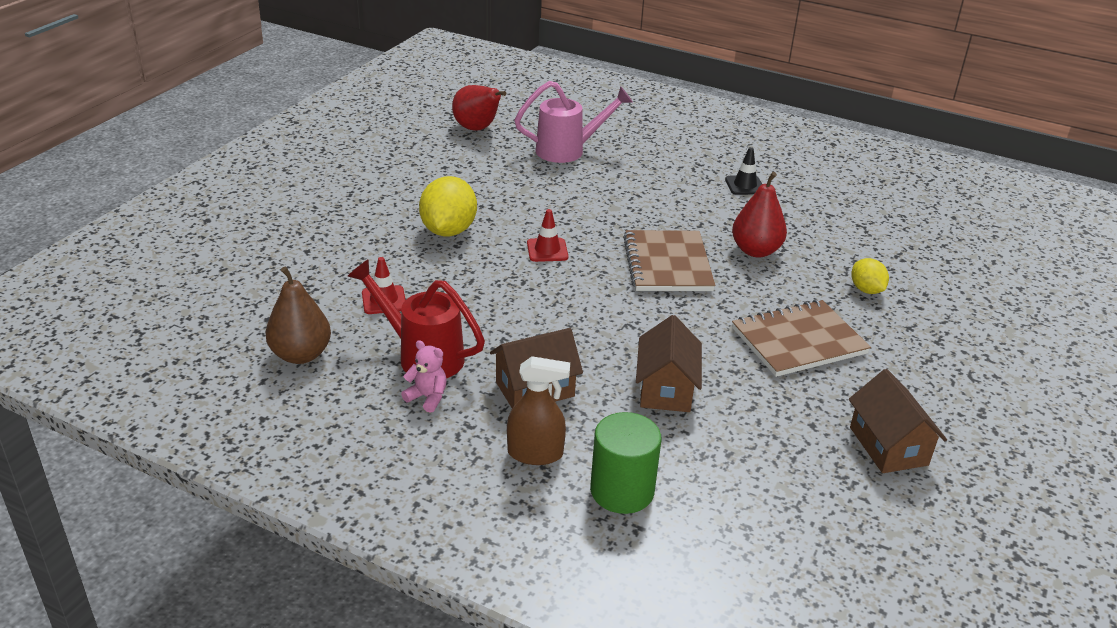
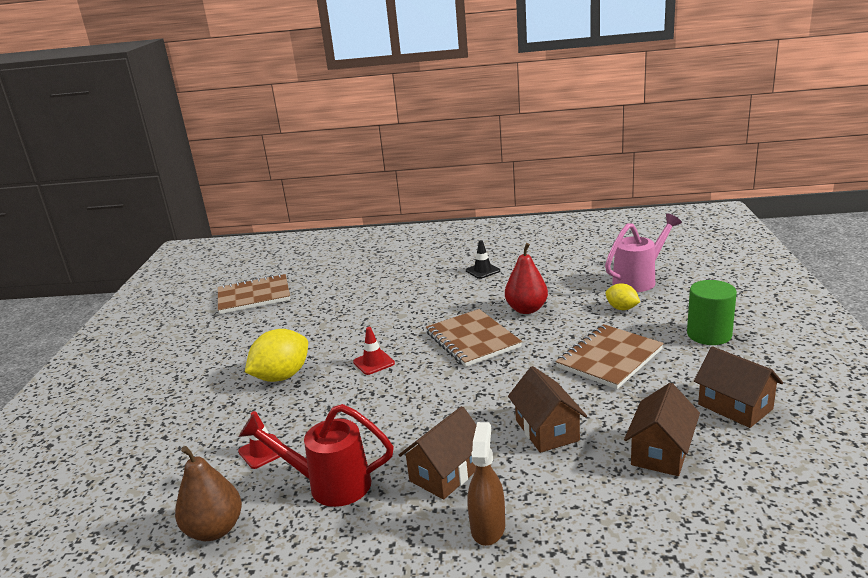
camera: 20 degrees left, 10 degrees down
(427, 397) = (359, 519): pink teddy bear -> none
(448, 231) = (282, 376): yellow lemon -> yellow lemon turned 60 degrees clockwise
(477, 129) = (254, 296): red pear -> brown notebook
(535, 453) = (488, 527): brown spray bottle -> brown spray bottle turned 60 degrees counterclockwise
(568, 151) = (337, 289): pink watering can -> pink watering can (639, 280)
(622, 491) = (582, 527): green cylinder -> green cylinder (709, 334)
(763, 457) = (661, 452): none -> brown house

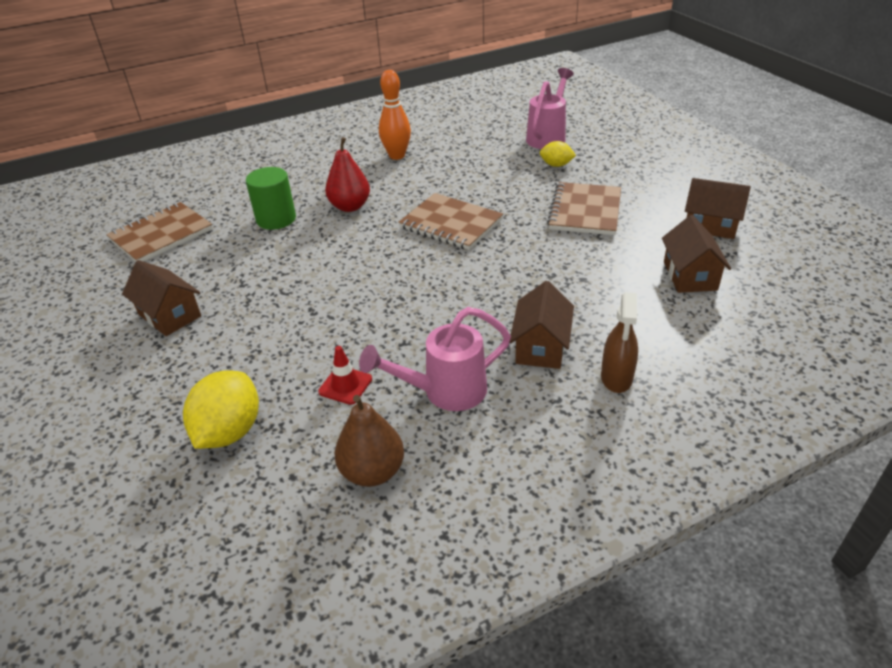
camera: 30 degrees left, 15 degrees up
(282, 376) = (288, 309): yellow lemon -> yellow lemon (229, 431)
(329, 484) = (444, 392): red watering can -> pink watering can
(374, 362) = (374, 269): red traffic cone -> none
(482, 271) = (397, 156): black traffic cone -> orange bowling pin
(488, 527) = (616, 377): brown spray bottle -> brown spray bottle turned 150 degrees counterclockwise
(526, 309) = (474, 184): red pear -> red pear (350, 206)
(547, 430) = (590, 285): brown house -> brown house (170, 315)
(709, 334) = (643, 172): green cylinder -> green cylinder (276, 219)

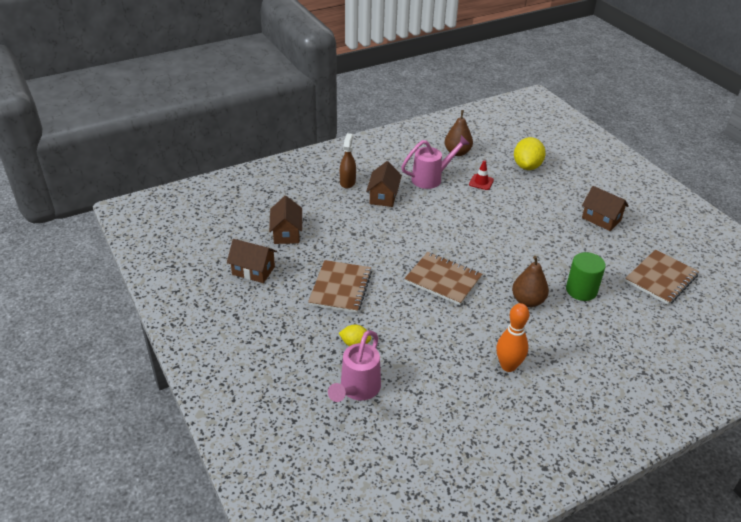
camera: 175 degrees right, 0 degrees up
(350, 206) = (527, 301): red pear -> brown pear

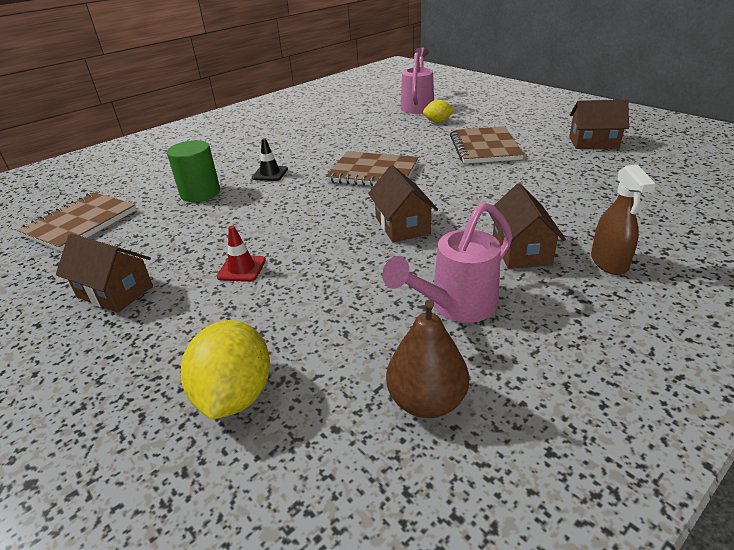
camera: 170 degrees right, 5 degrees down
(286, 233) = (606, 177): brown house -> brown house (402, 225)
(481, 182) = (347, 321): red traffic cone -> red traffic cone (242, 268)
(508, 366) = (294, 133): orange bowling pin -> none
(527, 301) = (270, 173): brown pear -> black traffic cone

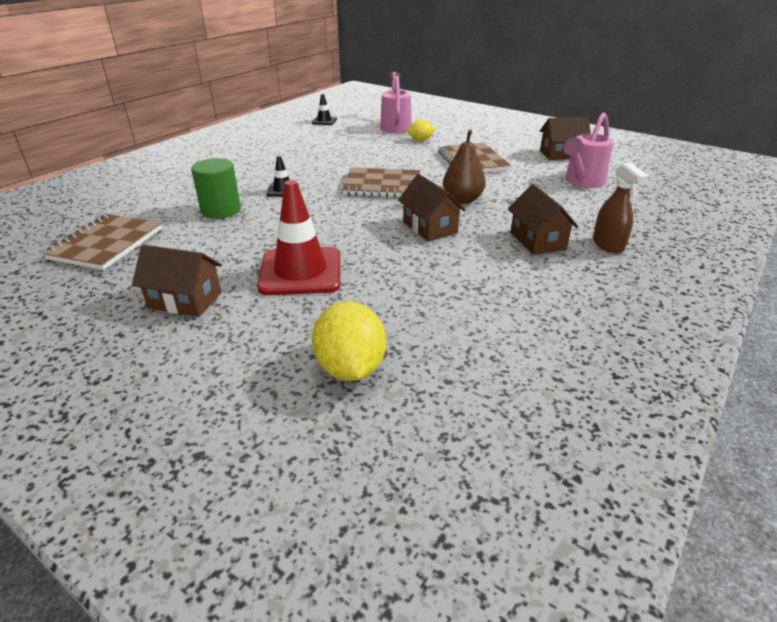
camera: 15 degrees left, 0 degrees up
(242, 268) = (300, 271): red traffic cone -> red traffic cone, size x2.10
(347, 99) = (324, 121): none -> black traffic cone
(426, 401) = (511, 354): brown pear -> brown pear (462, 200)
(455, 306) = (503, 286): pink watering can -> pink watering can (581, 182)

